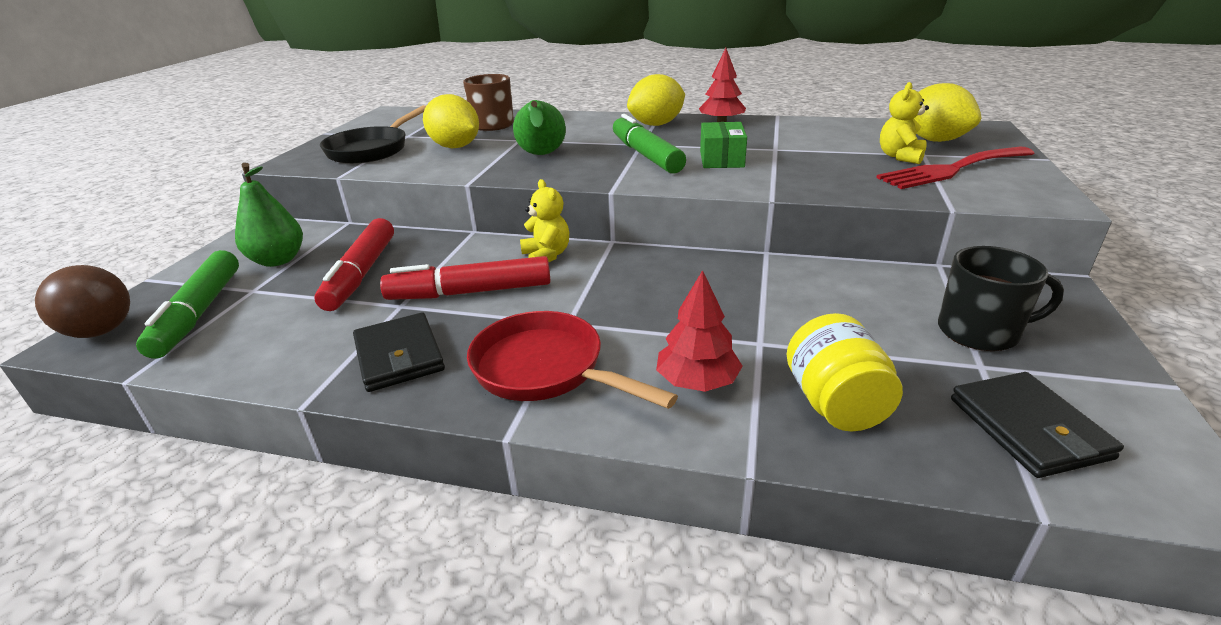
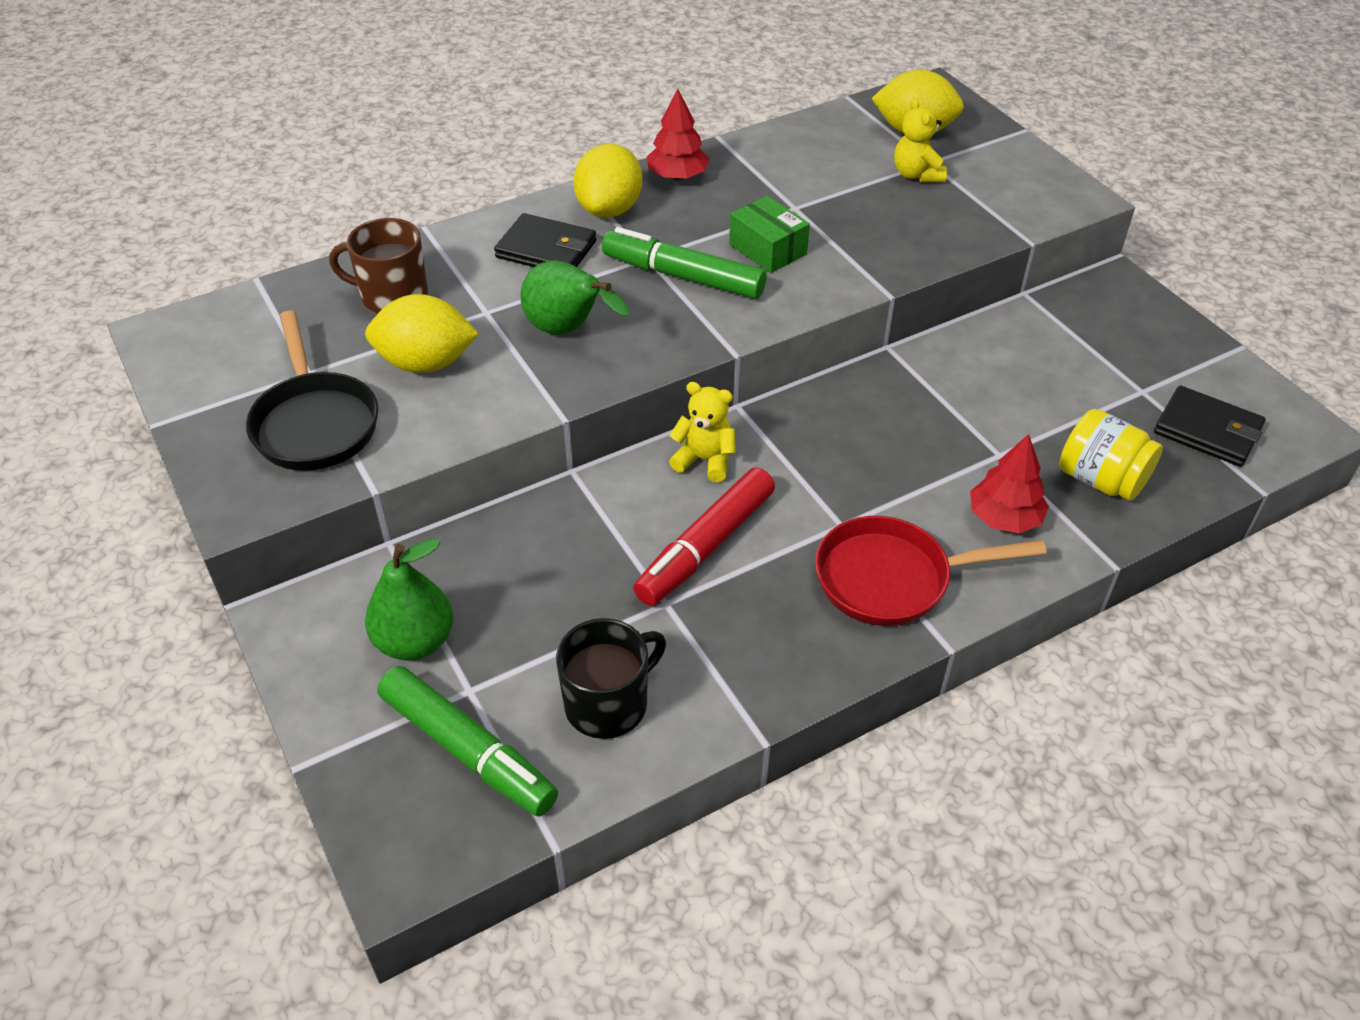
camera: 45 degrees left, 15 degrees up
(101, 331) = (400, 842): brown ball -> none
(361, 273) = (553, 595): red marker -> none
(399, 356) = (760, 648): black wallet -> black wallet (546, 249)
(951, 169) = (975, 180): red fork -> none
(980, 331) = (1113, 357): black mug -> black mug (608, 703)

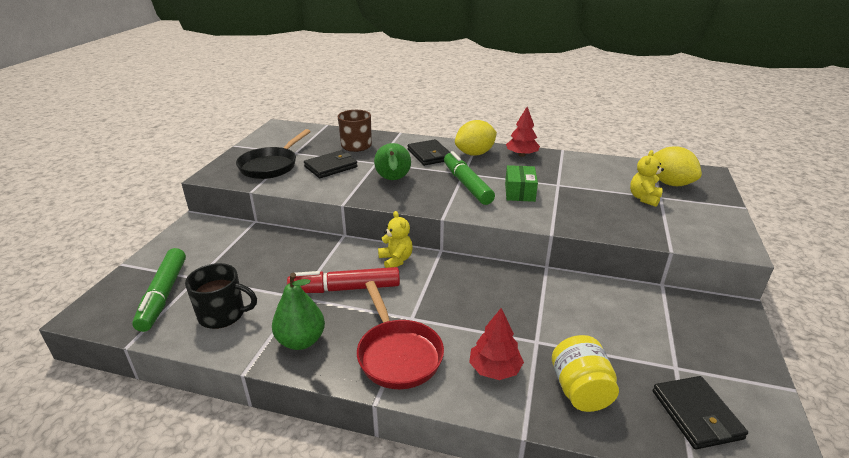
camera: 45 degrees right, 15 degrees down
(415, 641) = (210, 253): green pear -> green pear (301, 341)
(426, 363) = (331, 167): yellow lemon -> black wallet
(892, 579) = (398, 354): red pan -> red pan turned 150 degrees counterclockwise

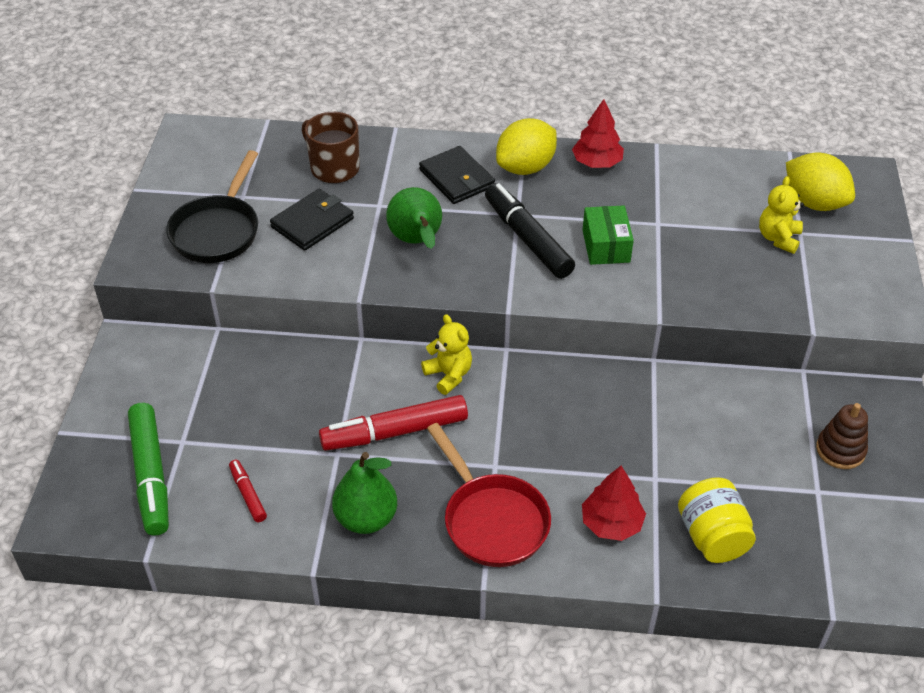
camera: 10 degrees left, 15 degrees up
(223, 314) = (248, 494): black mug -> red marker
(467, 185) = (527, 239): green marker -> black marker
(694, 340) = (840, 450): none -> brown stacking toy
(696, 414) = (838, 547): black wallet -> none

